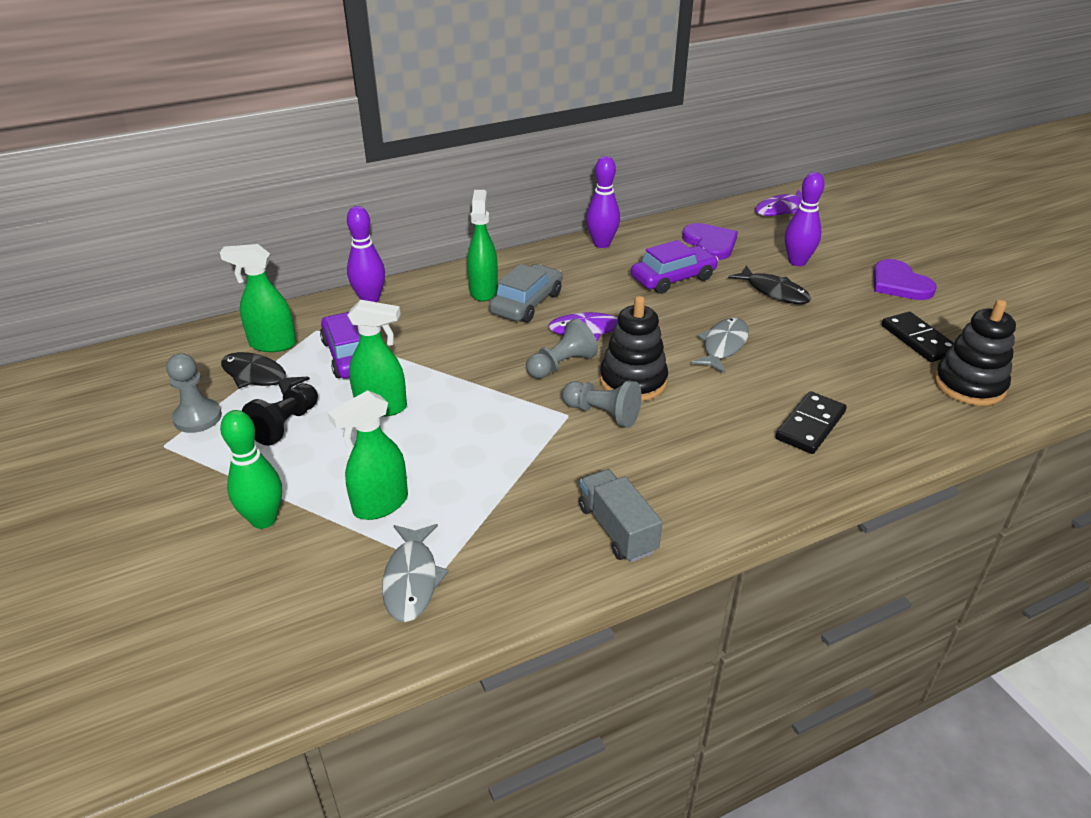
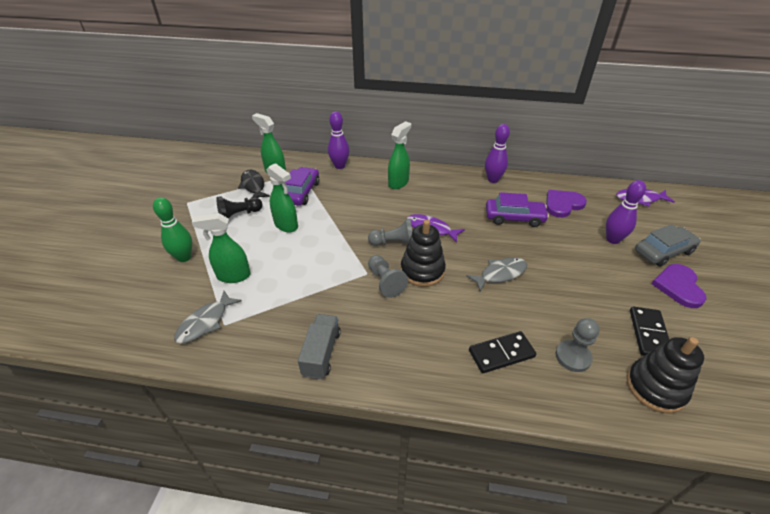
camera: 35 degrees right, 5 degrees up
(197, 417) = (211, 195): grey pawn -> grey pawn (573, 357)
(527, 303) = (413, 199): grey car -> grey car (663, 251)
(710, 243) = (563, 204): purple heart -> purple heart turned 135 degrees counterclockwise
(774, 292) = (573, 253): black fish -> none

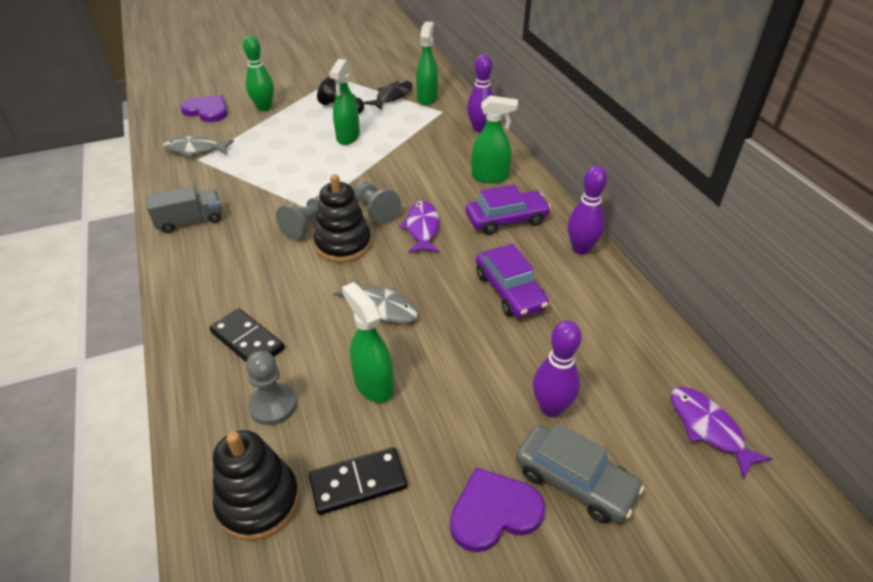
camera: 60 degrees right, 0 degrees up
(233, 276) = (257, 139): green spray bottle -> green spray bottle (373, 384)
(301, 192) = (408, 124): purple car -> purple car (506, 219)
(563, 204) = (591, 333): purple heart -> purple heart (207, 110)

